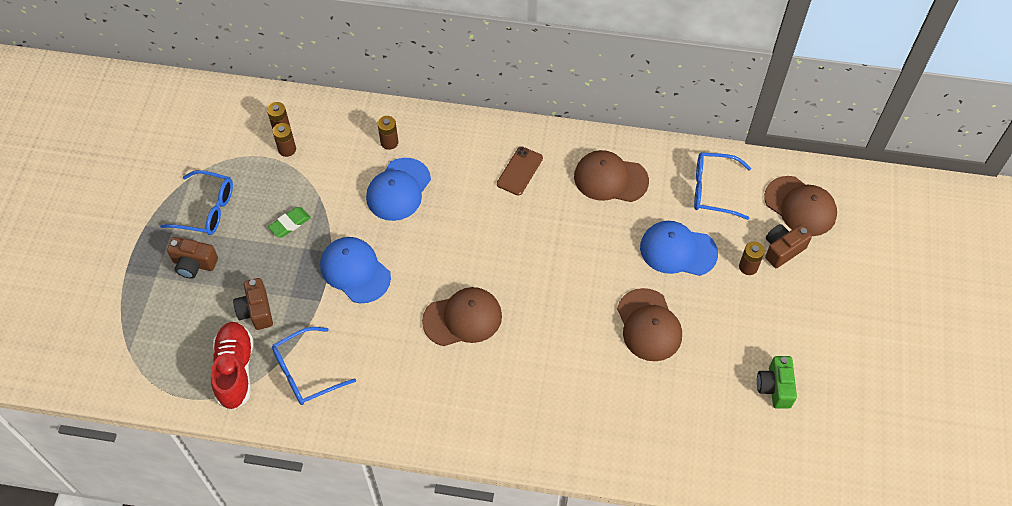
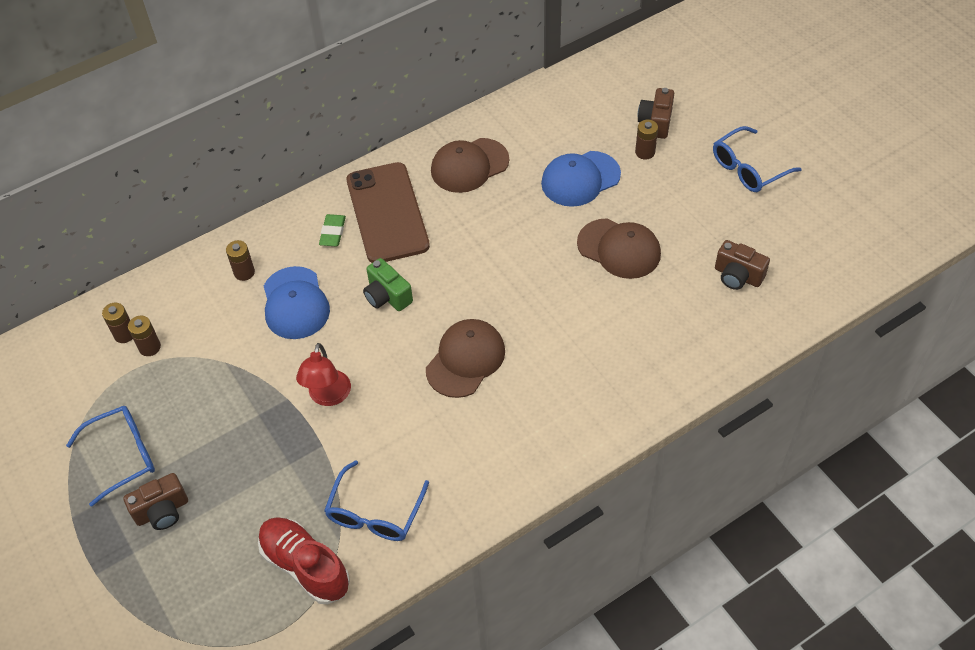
camera: 40 degrees left, 5 degrees down
(256, 311) = (270, 501): brown camera -> brown camera (737, 276)
(289, 224) = (222, 405): green eraser -> green eraser (332, 232)
(355, 271) = (328, 396): blue cap -> red lamp
(520, 171) = (387, 213): brown phone -> brown phone, size x1.99
(712, 190) = (558, 117): blue glasses -> blue glasses (748, 168)
(775, 387) = (757, 221): green camera -> green camera (387, 296)
(800, 206) = (634, 83): brown cap -> none

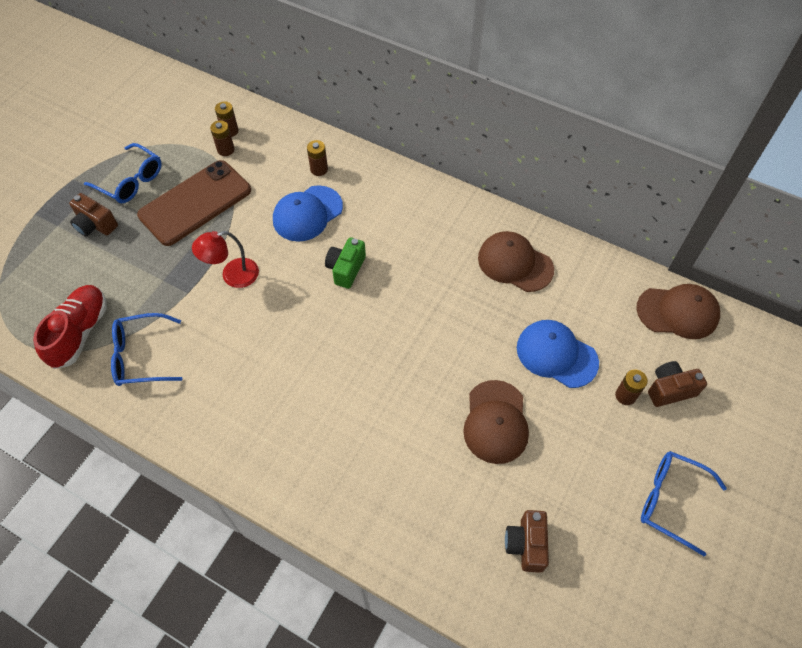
camera: 60 degrees right, 5 degrees up
(332, 232) = (387, 204): green eraser -> none
(387, 213) = (428, 230): brown phone -> brown phone (195, 203)
(465, 360) = (311, 353): brown cap -> brown cap (677, 312)

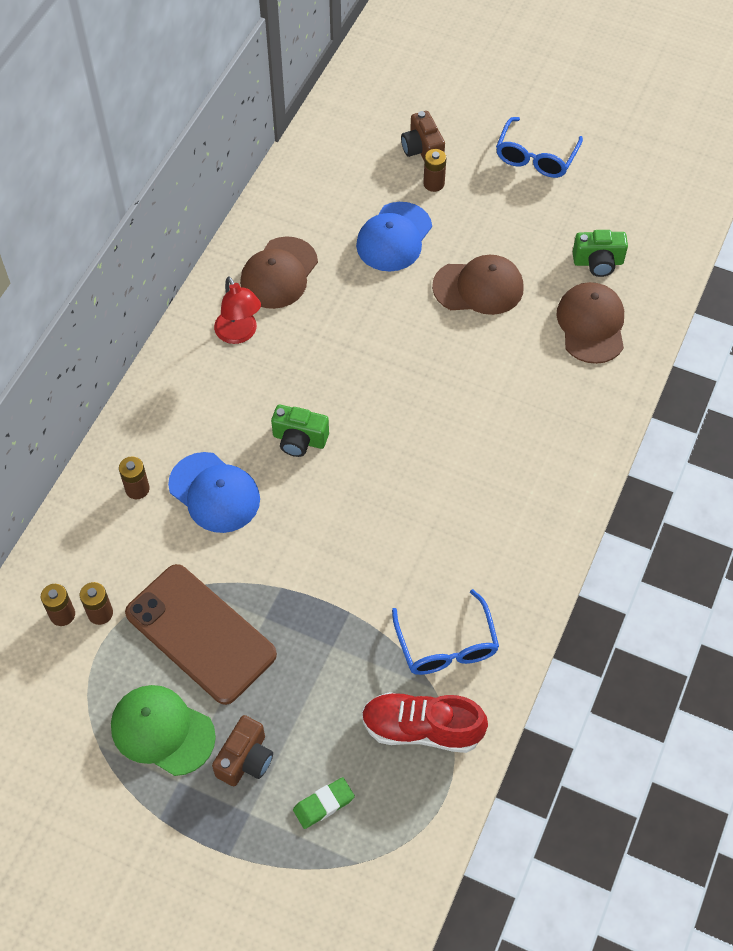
camera: 95 degrees left, 0 degrees up
(47, 267) = (323, 804): none -> green eraser
(131, 181) = (162, 731): blue glasses -> green cap
(232, 275) = (318, 564): red lamp -> red lamp (239, 334)
(526, 544) = (598, 262): brown camera -> green camera
(677, 312) = (331, 137): brown cap -> brown cap (591, 325)

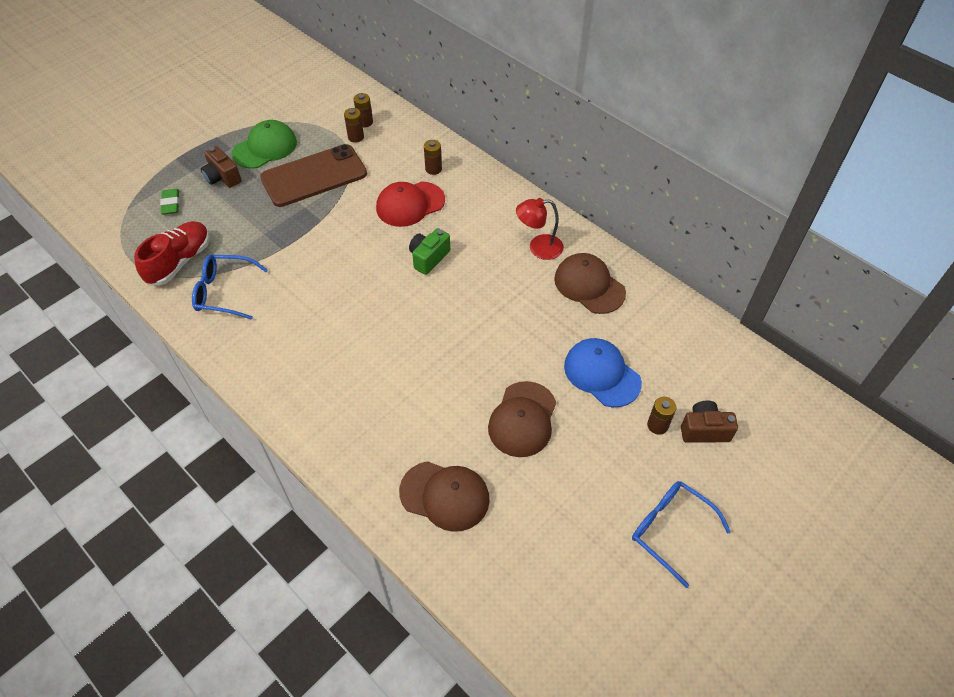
camera: 110 degrees right, 5 degrees down
(214, 493) = (410, 204): blue cap -> red cap
(598, 262) = (514, 533): green camera -> none

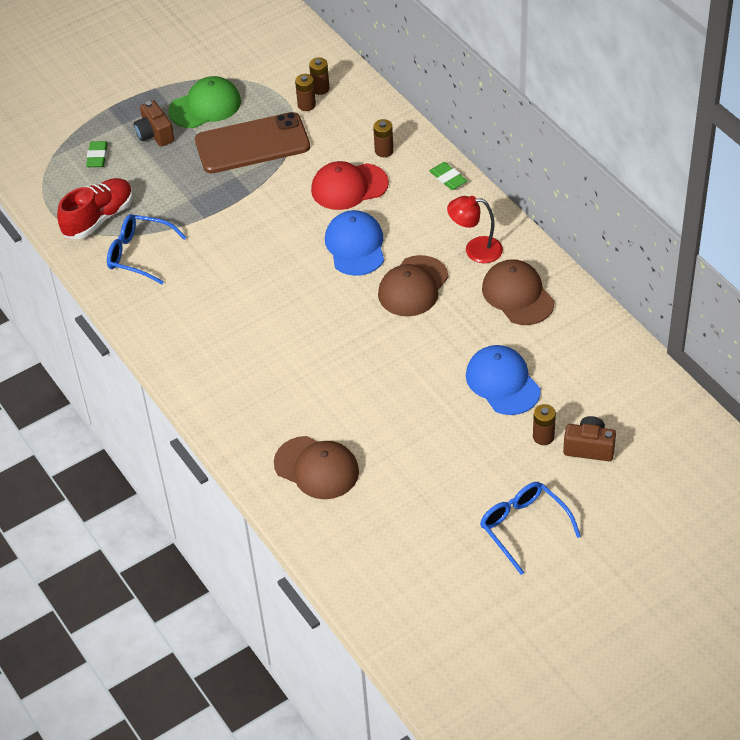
camera: 15 degrees right, 5 degrees down
(429, 258) = (355, 246): green camera -> blue cap
(496, 186) = (448, 178): none -> green eraser
(522, 419) = (410, 413): brown cap -> brown cap (413, 286)

